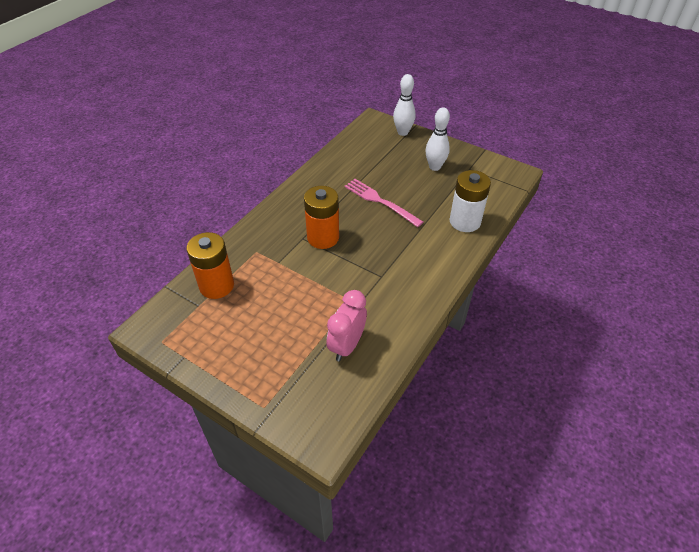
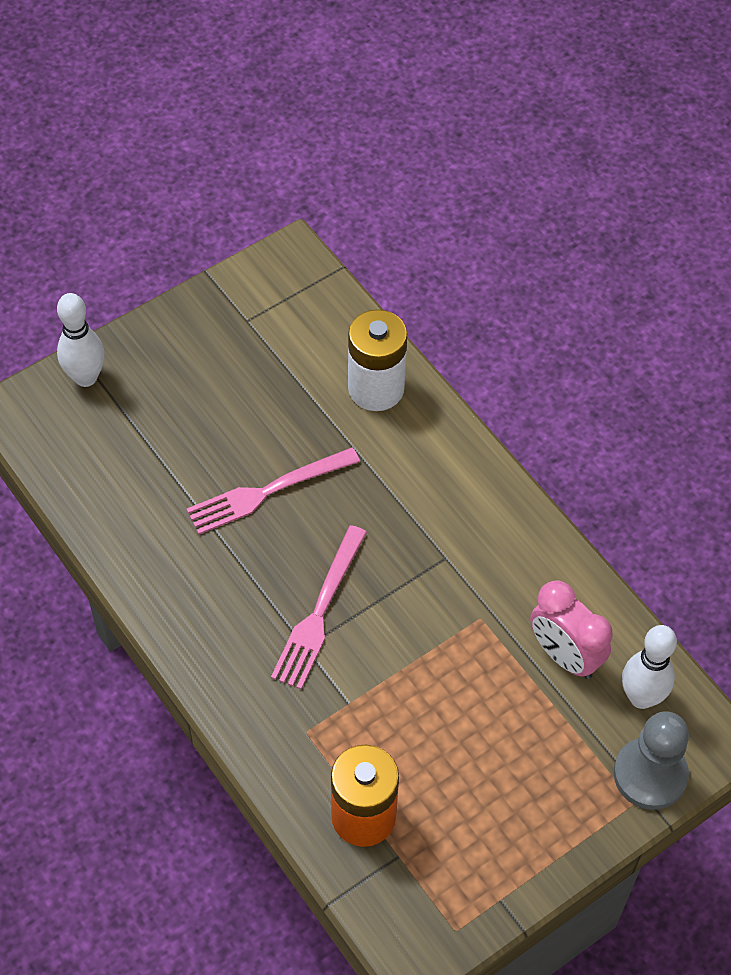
camera: 70 degrees left, 10 degrees up
(285, 411) = (650, 775): none -> grey pawn
(323, 237) = (319, 614): orange battery -> pink fork
(435, 167) = (216, 370): white bowling pin -> white bowling pin (641, 697)

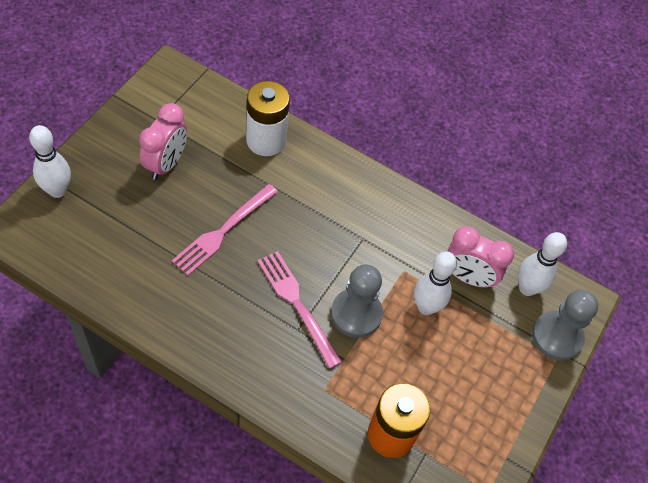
camera: 30 degrees left, 0 degrees up
(232, 382) = (166, 164): none -> pink clock
(319, 614) = (296, 303): pink fork -> pink fork turned 150 degrees clockwise
(390, 653) = (356, 314): none -> grey pawn
(487, 675) = (426, 307): none -> white bowling pin

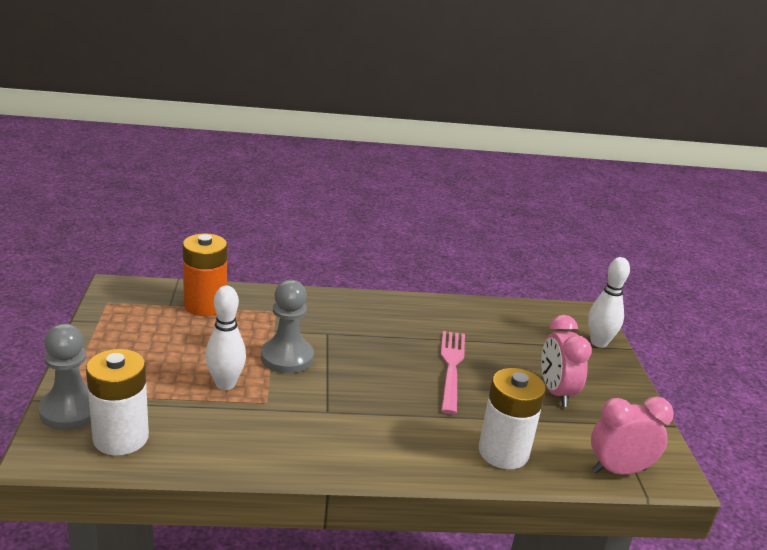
camera: 150 degrees right, 30 degrees down
(296, 303) = (343, 346): pink fork -> none
(468, 277) = (195, 422): pink clock -> pink clock (618, 470)
(527, 288) = (121, 438): white bowling pin -> white battery

